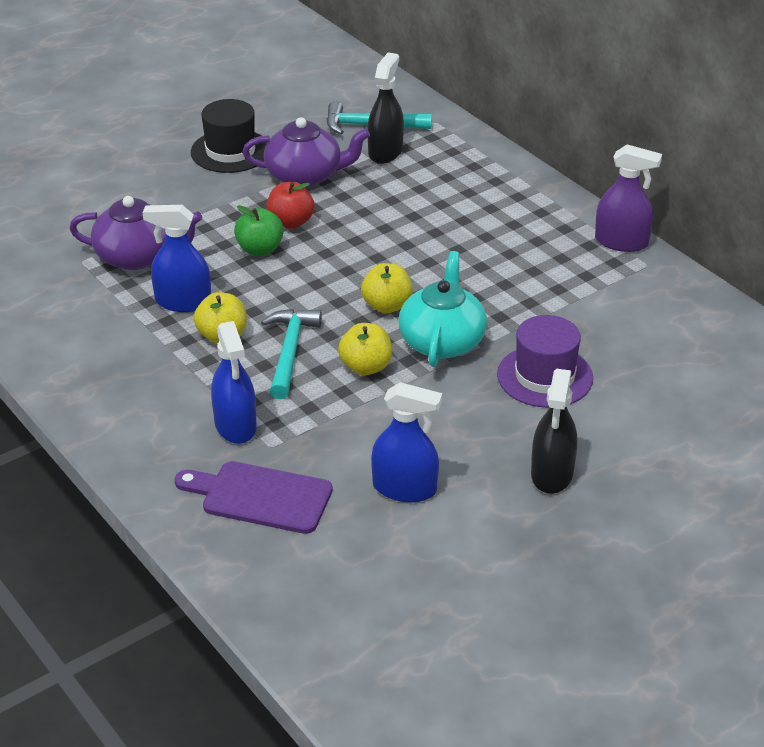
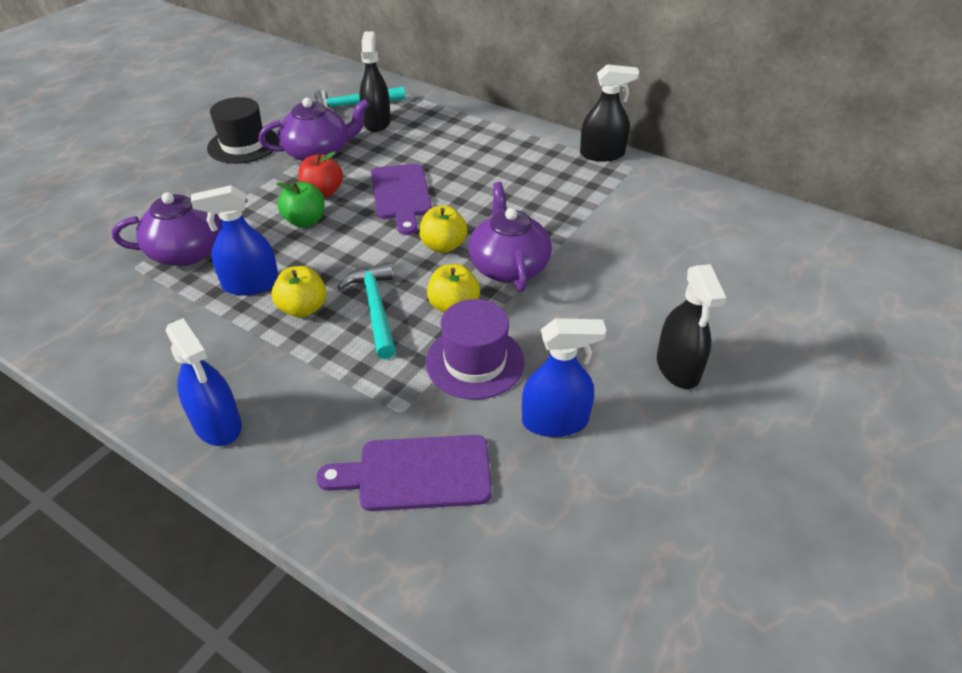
camera: 20 degrees left, 5 degrees up
(235, 425) = (355, 398): blue spray bottle -> blue spray bottle (217, 424)
(370, 242) = (401, 195): none -> purple cutting board
(442, 341) = (508, 266): turquoise teapot -> purple teapot
(545, 376) = (613, 277): purple hat -> purple hat (475, 362)
(621, 242) = (602, 154): purple spray bottle -> black spray bottle

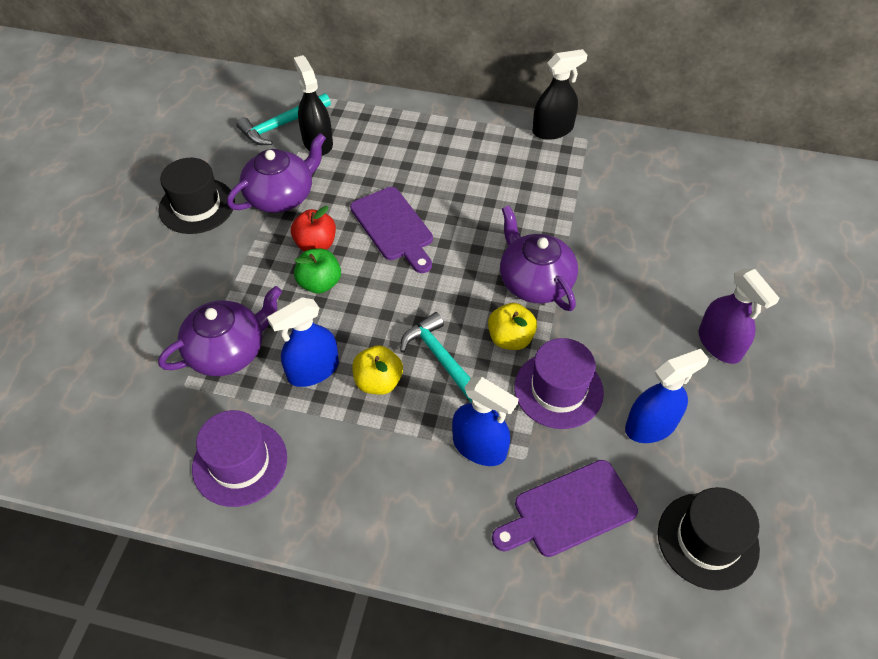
camera: 20 degrees left, 10 degrees up
(134, 338) = (240, 462): none -> purple hat
(217, 424) = (376, 523): blue spray bottle -> blue spray bottle (479, 447)
(443, 246) = (465, 275): yellow apple -> none
(556, 553) = (707, 540): none -> black hat
(678, 368) = (719, 344): black spray bottle -> purple spray bottle

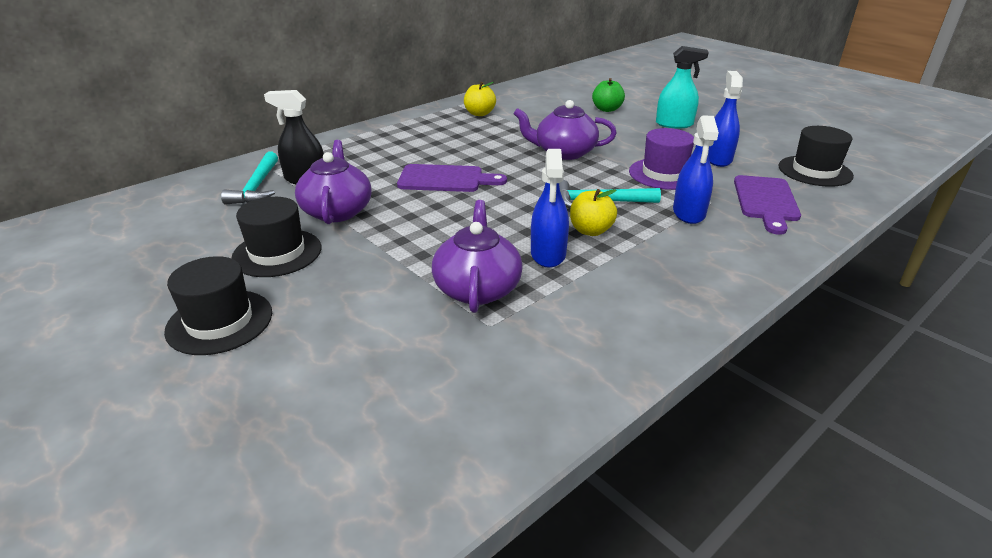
camera: 55 degrees left, 20 degrees down
(99, 237) = (219, 322): none -> black hat
(240, 462) = (613, 320): purple hat -> none
(316, 244) = (415, 213): red apple -> none
(320, 283) = (459, 224): green apple -> green apple (607, 109)
(479, 447) = (689, 213): blue spray bottle -> blue spray bottle turned 120 degrees clockwise
(510, 339) = (604, 174): yellow apple -> yellow apple (479, 113)
(552, 130) = (441, 108): black spray bottle -> none
(719, 344) = (674, 124): purple spray bottle -> turquoise spray bottle

